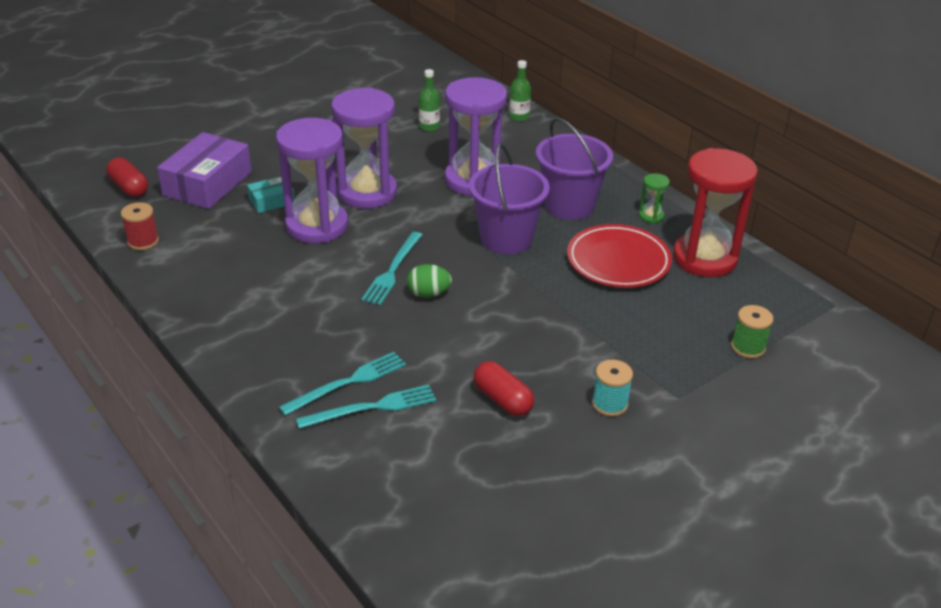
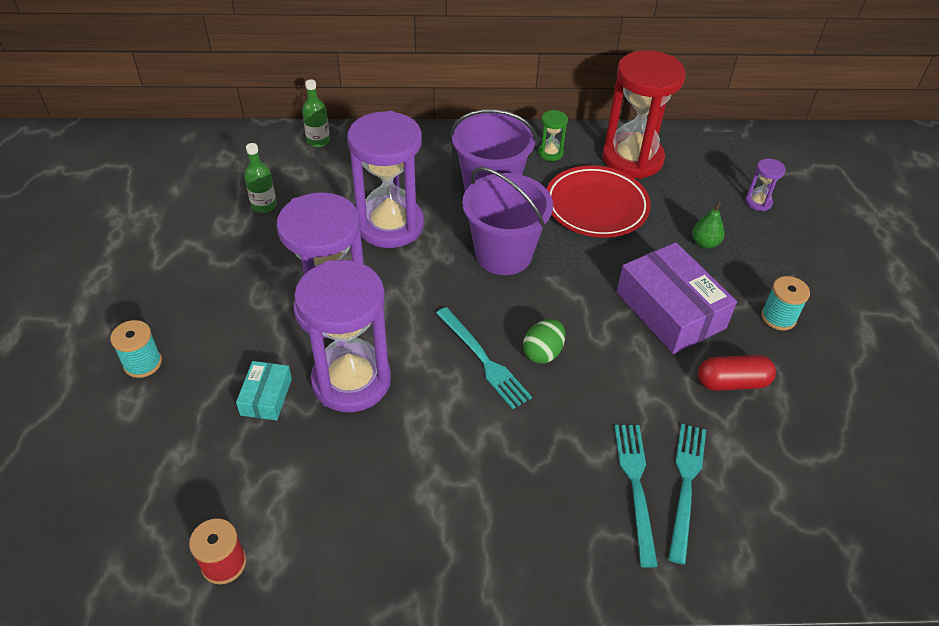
camera: 55 degrees left, 10 degrees up
(129, 187) = (87, 527): red capsule -> none
(207, 183) = (167, 440): purple box -> purple box (670, 310)
(253, 149) = (143, 363): none -> turquoise spool
(650, 333) = (705, 243): none -> green pear
(748, 347) = (758, 202): green spool -> purple hourglass

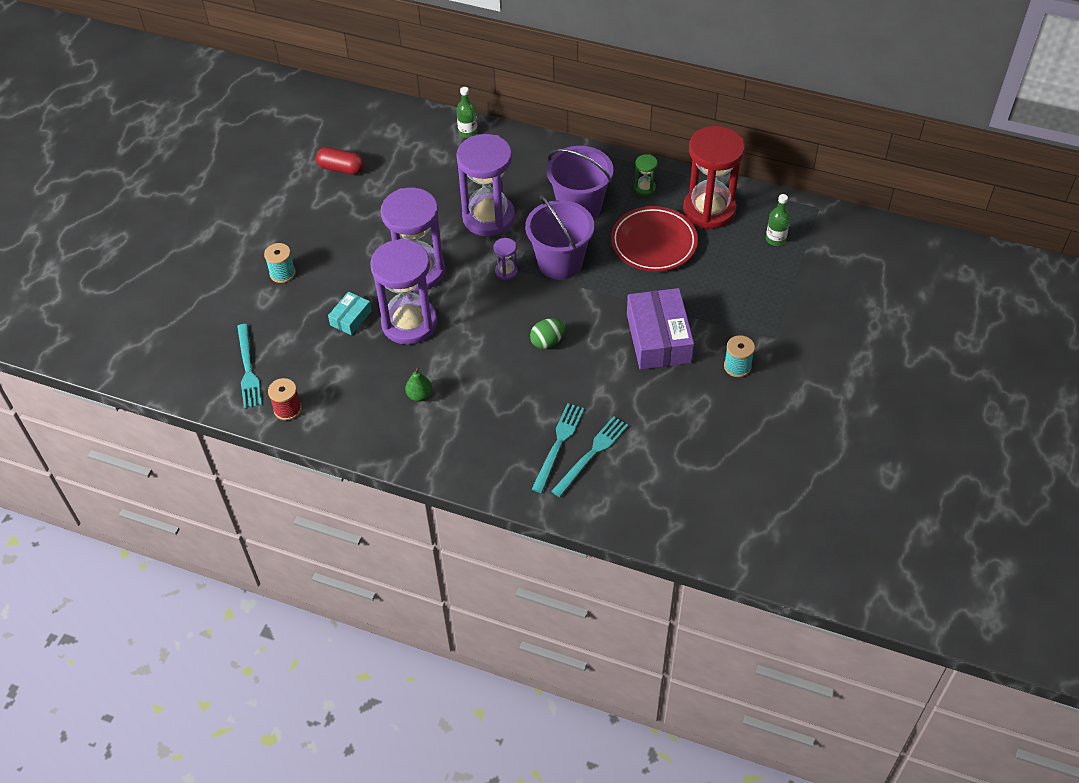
camera: 25 degrees right, 5 degrees up
(264, 205) = (405, 177): green bottle -> green bottle (775, 239)
(483, 360) = (504, 335): turquoise fork -> turquoise fork (248, 369)
(705, 243) = (720, 295): green pear -> green pear (419, 395)
(732, 382) = (669, 401): red capsule -> red capsule (341, 168)
(758, 202) = (789, 274): purple hourglass -> purple hourglass (506, 271)

